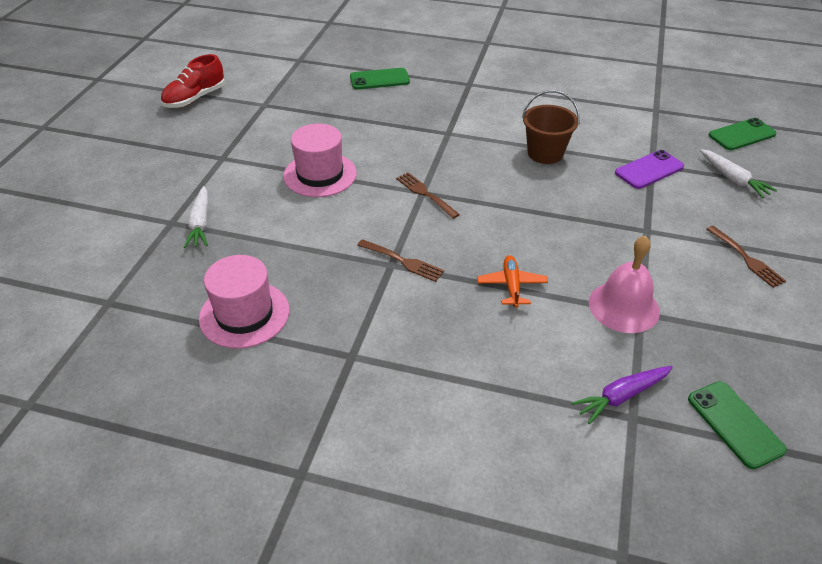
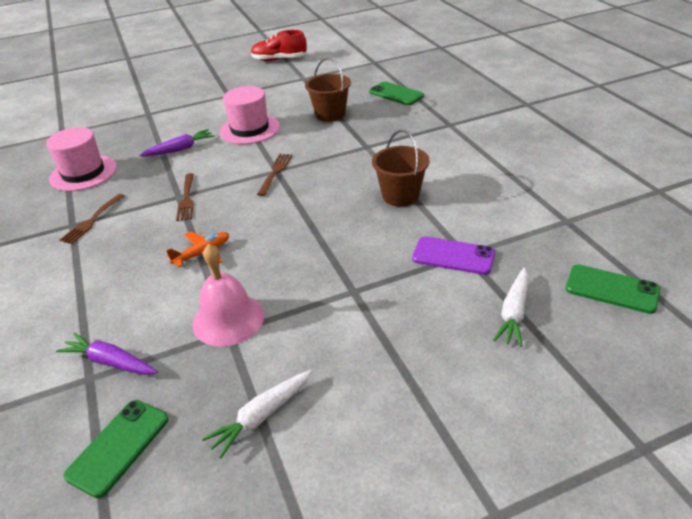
camera: 55 degrees right, 5 degrees down
(200, 223) = (156, 121): white carrot -> white carrot (262, 416)
(294, 230) = (180, 149): none -> purple carrot
(363, 123) = (330, 114): none -> brown bucket
(746, 258) = (380, 370): brown fork -> brown fork (92, 220)

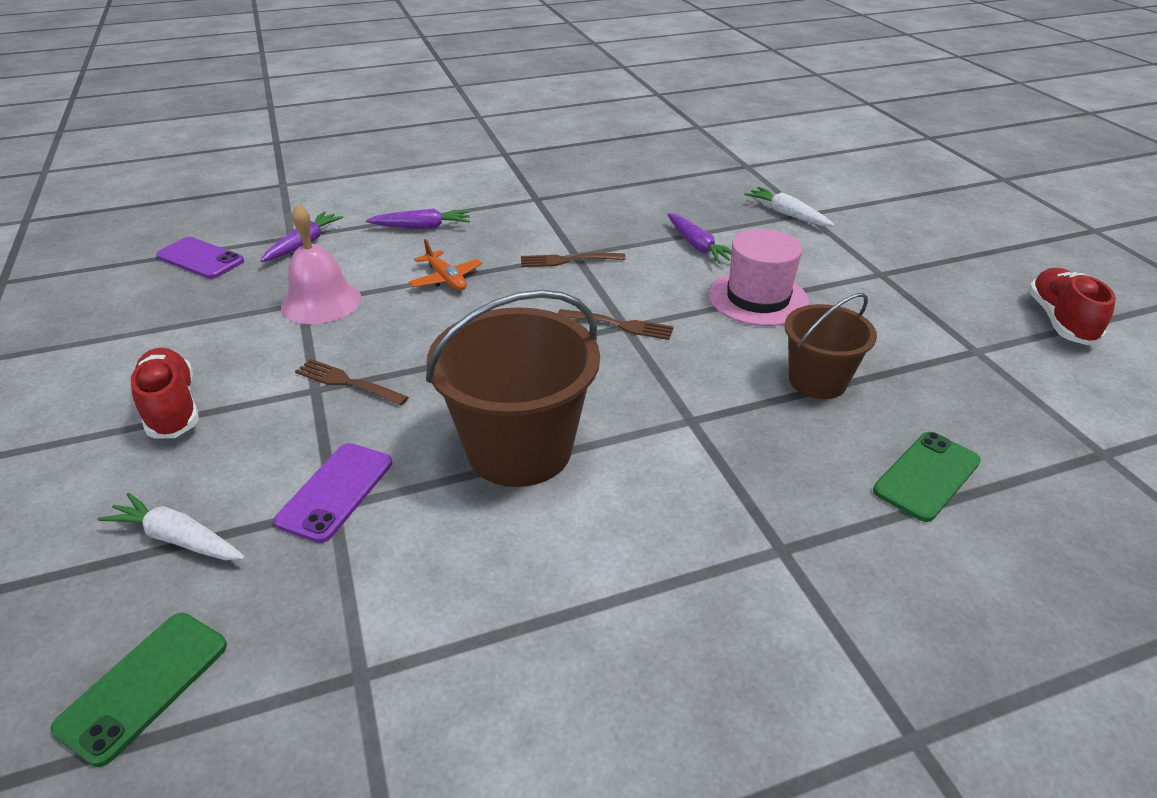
camera: 90 degrees right, 0 degrees up
(83, 173) = (645, 190): pink hat -> none
(92, 220) = (540, 208): brown fork -> brown fork (347, 382)
(103, 284) = (422, 227): none -> purple carrot
(118, 447) = (200, 258): green phone -> purple phone
(262, 416) = (173, 326): white carrot -> white carrot (787, 214)
(385, 367) = (172, 407): none -> red shoe
(400, 196) = (519, 449): brown bucket -> brown bucket, size x1.67

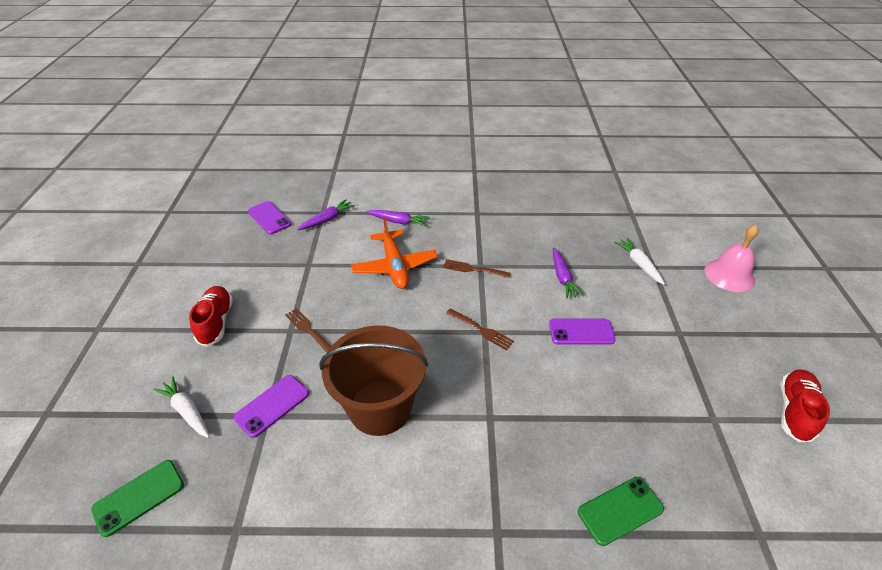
camera: 20 degrees right, 5 degrees up
(321, 301) = (319, 266): pink bell -> pink bell (729, 275)
(446, 279) = (394, 266): orange plane -> orange plane, size x1.77
(758, 298) = (581, 332): pink hat -> purple phone
(817, 381) = (586, 411): brown bucket -> none

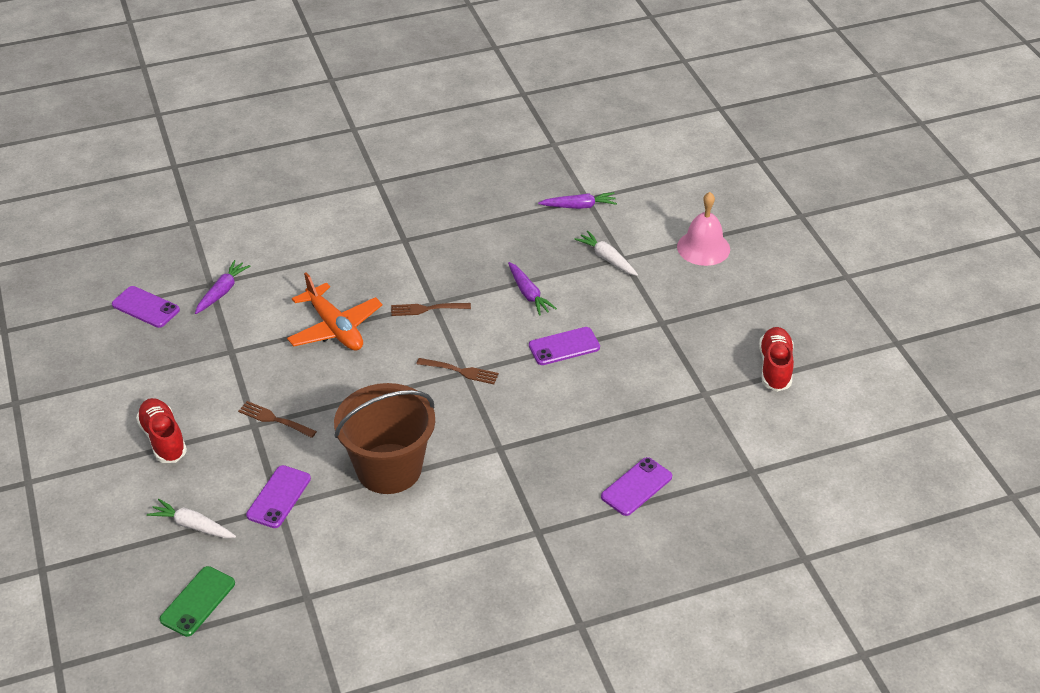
camera: 20 degrees left, 0 degrees up
(398, 221) = (313, 273): purple carrot -> purple carrot (579, 206)
(620, 510) = (636, 487): green phone -> purple phone

